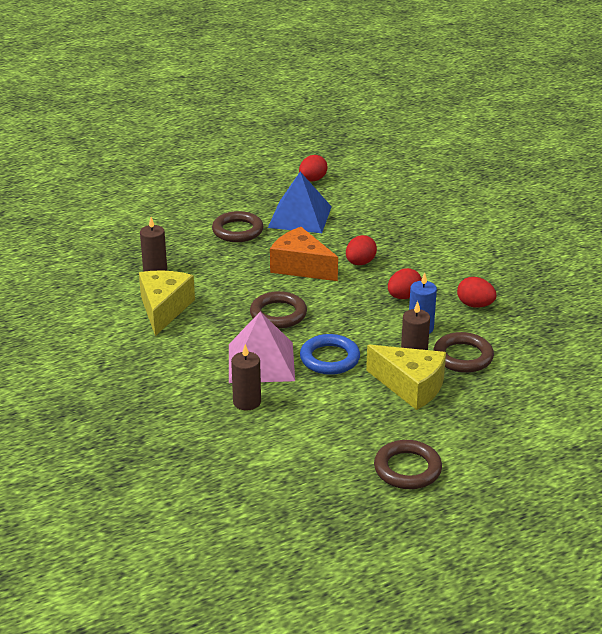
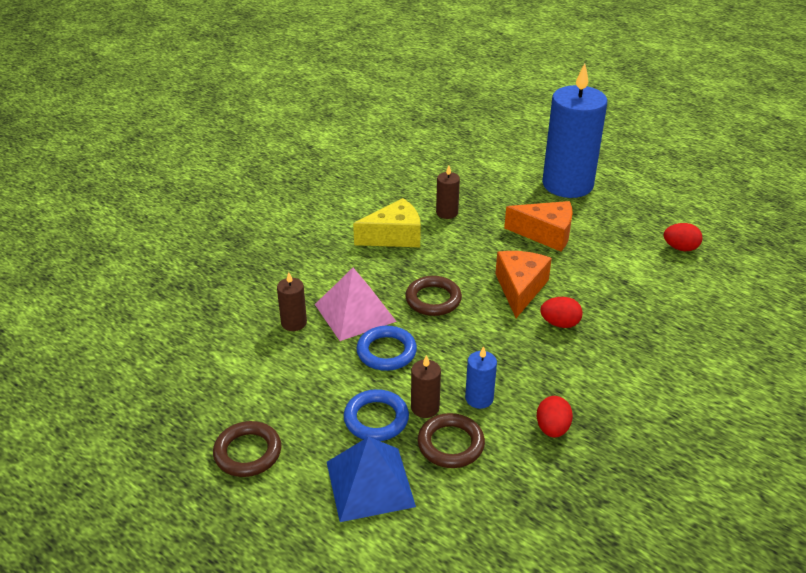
camera: 65 degrees right, 5 degrees up
(176, 197) = (567, 184): none -> blue candle
(237, 231) = (546, 234): brown ring -> orange cheese
(300, 217) = (605, 261): blue pyramid -> blue pyramid (370, 484)
(403, 297) = (525, 371): red egg -> none
(411, 386) = (376, 419): yellow cheese -> blue ring

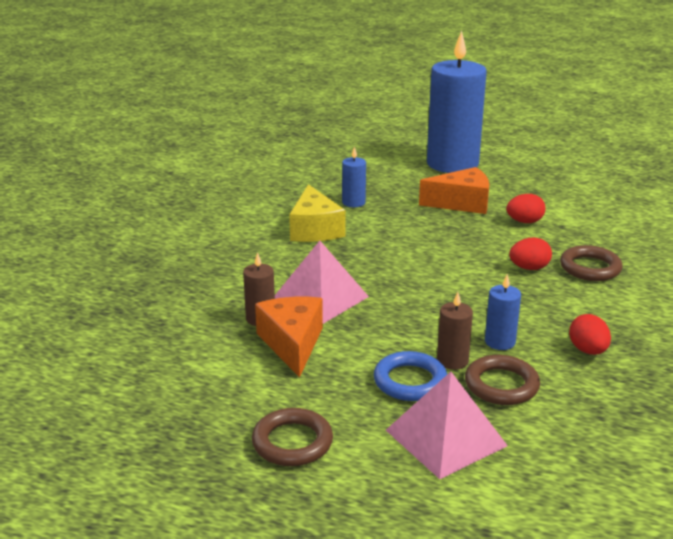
camera: 20 degrees left, 10 degrees down
(370, 484) = (446, 437): blue pyramid -> pink pyramid
(386, 352) = (378, 323): blue ring -> none
(394, 236) = (314, 229): yellow cheese -> yellow cheese turned 120 degrees clockwise
(433, 299) = (392, 272): brown ring -> brown ring (590, 268)
(447, 213) = (353, 202): brown candle -> blue candle
(520, 289) = (470, 248): orange cheese -> orange cheese (292, 344)
(680, 248) = (590, 193): red egg -> red egg (524, 222)

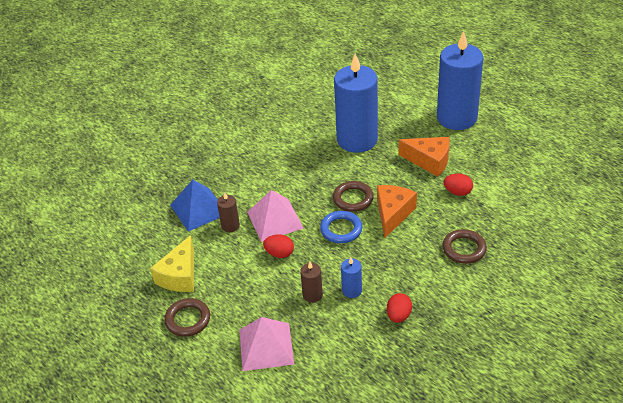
camera: 30 degrees right, 15 degrees up
(195, 313) = (198, 209): none -> blue pyramid
(292, 344) = (234, 251): orange cheese -> orange cheese (393, 214)
(314, 229) = (313, 158): yellow cheese -> yellow cheese (180, 276)
(353, 202) = (357, 139): blue candle -> blue candle, size x2.42
(410, 381) = (277, 301): blue ring -> blue ring (341, 229)
(501, 385) = (325, 322): brown ring -> brown ring (353, 199)
(529, 268) = (423, 236): red egg -> red egg (279, 253)

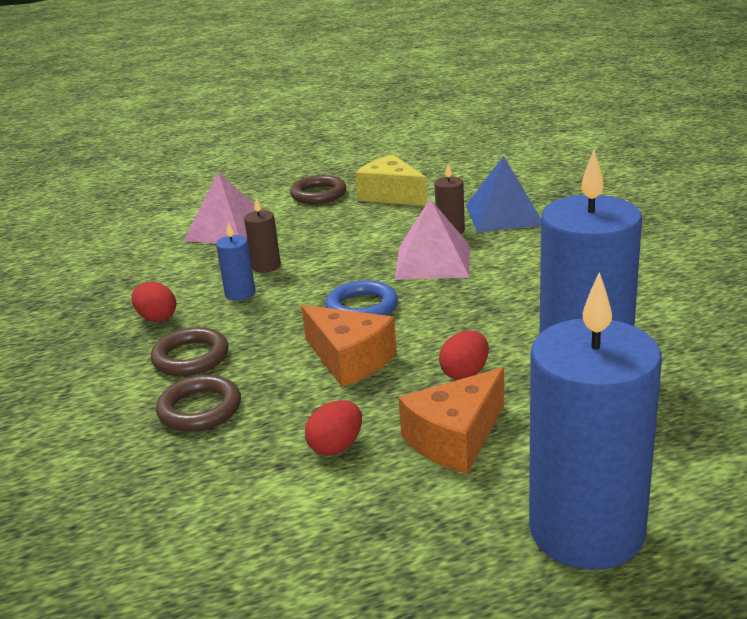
camera: 115 degrees right, 15 degrees down
(279, 253) = (362, 255): red egg -> red egg (465, 373)
(353, 199) = (420, 330): brown ring -> brown ring (191, 357)

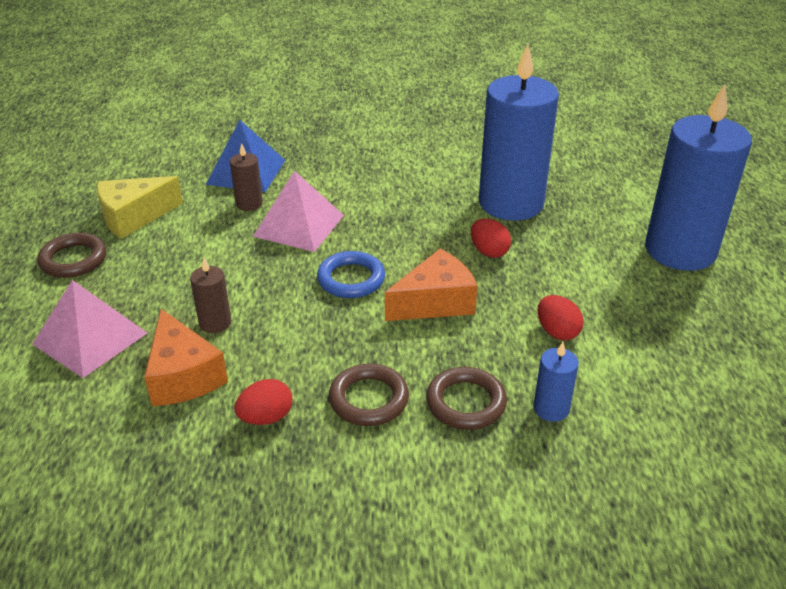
camera: 75 degrees left, 10 degrees up
(240, 293) = (261, 349): blue candle -> blue candle (551, 408)
(455, 438) = (570, 275): orange cheese -> orange cheese (183, 376)

